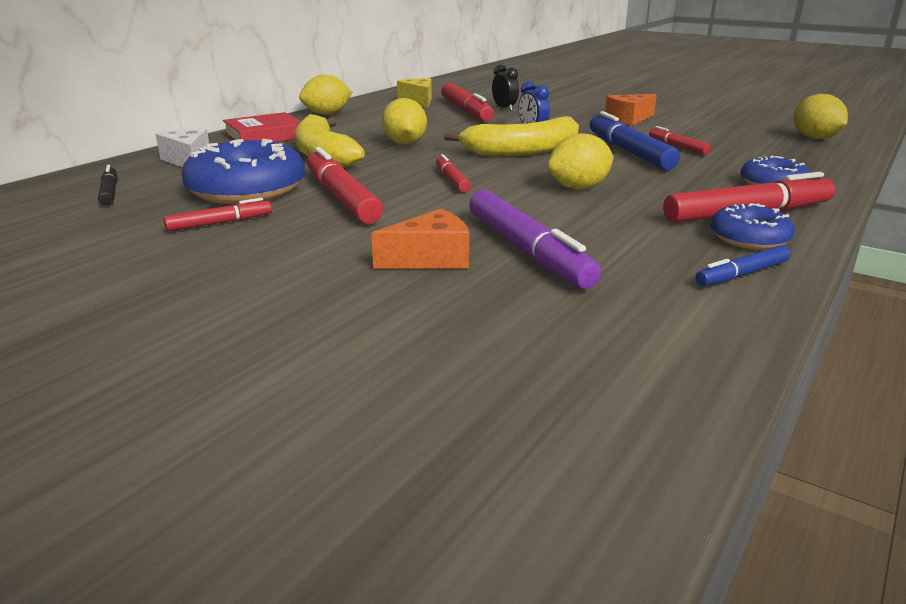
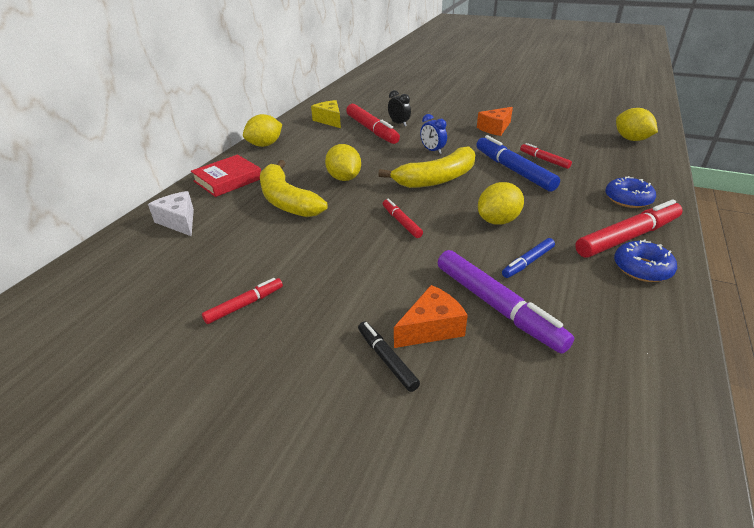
camera: 10 degrees left, 10 degrees up
(110, 192) = (131, 274): black marker -> black marker (387, 359)
(247, 190) = (247, 257): blue donut -> none
(341, 198) = (327, 257): red marker -> none
(742, 274) = (656, 313): blue marker -> blue marker (528, 262)

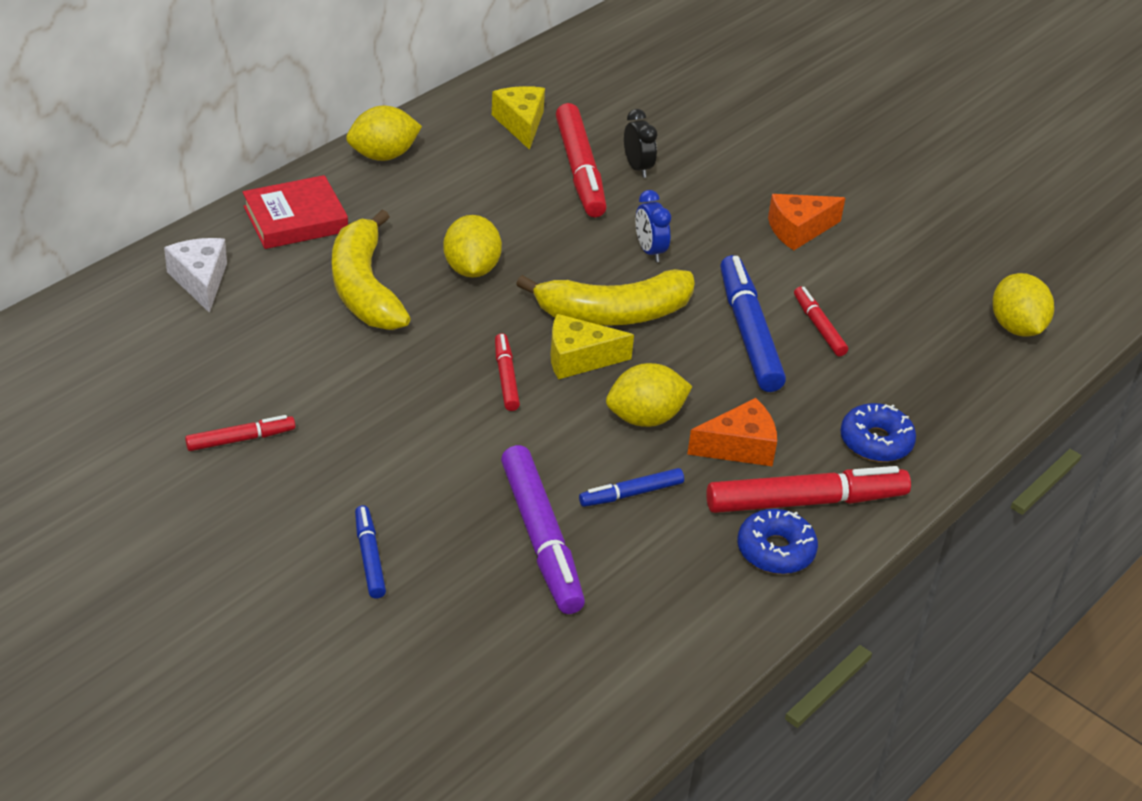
camera: 15 degrees right, 5 degrees up
(387, 359) = (369, 557): black marker -> blue marker
(431, 328) = (443, 538): orange cheese -> orange cheese (739, 447)
(435, 203) = (579, 358): none -> yellow cheese

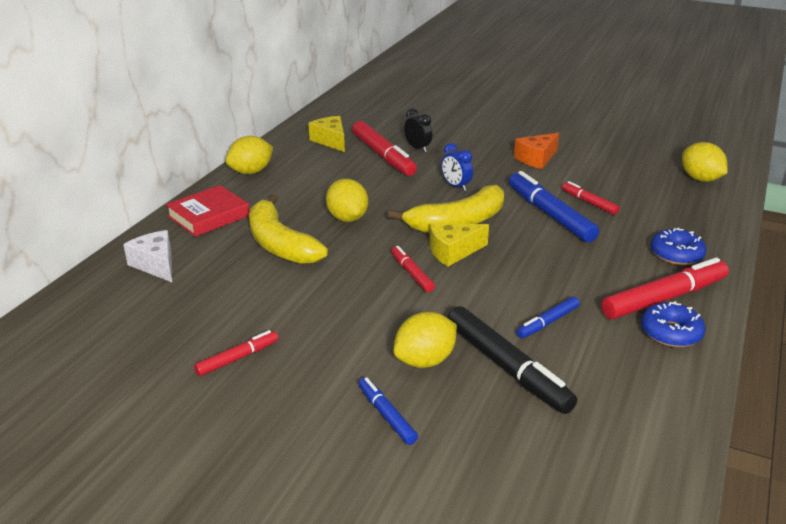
camera: 15 degrees left, 10 degrees down
(541, 538) = (507, 367): purple marker -> black marker
(645, 418) = (522, 275): yellow lemon -> yellow lemon (425, 361)
(739, 447) = (596, 277): orange cheese -> none

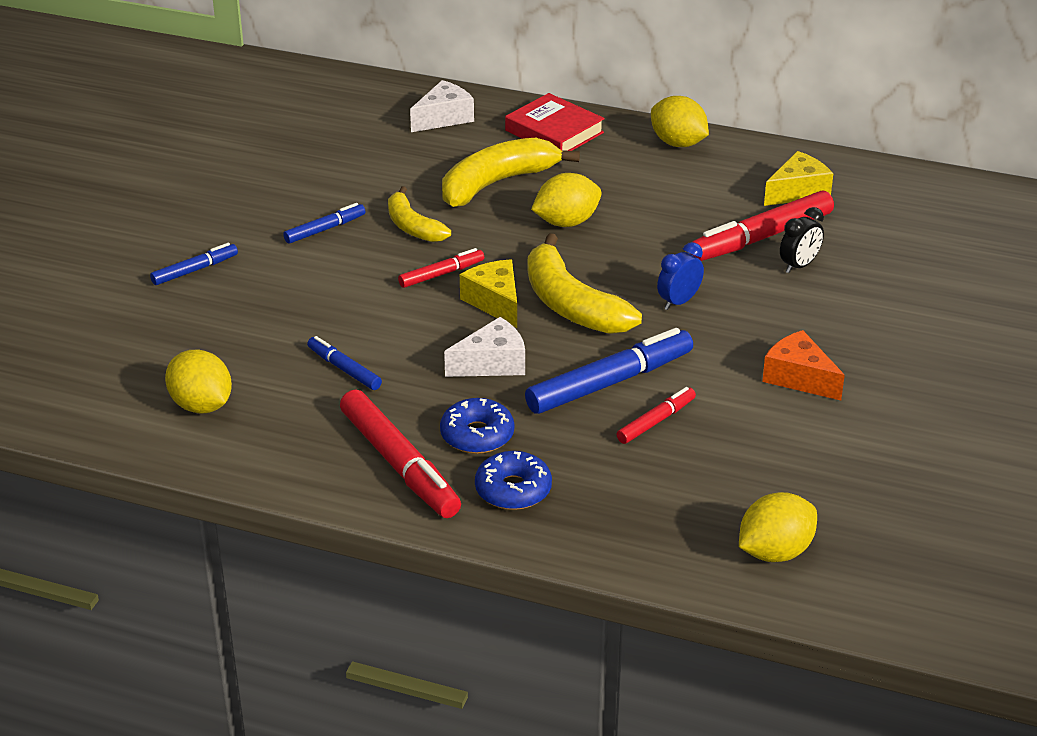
camera: 85 degrees right, 5 degrees up
(237, 358) = (283, 185): red marker -> none
(328, 332) = (325, 229): none -> blue marker
(336, 285) = (413, 226): none -> yellow banana
(425, 361) = (276, 288): yellow lemon -> yellow lemon (201, 405)
(507, 367) = (262, 339): black marker -> none
(532, 256) = (492, 363): none -> white cheese
(671, 333) = (325, 461): blue donut -> blue donut (477, 435)

